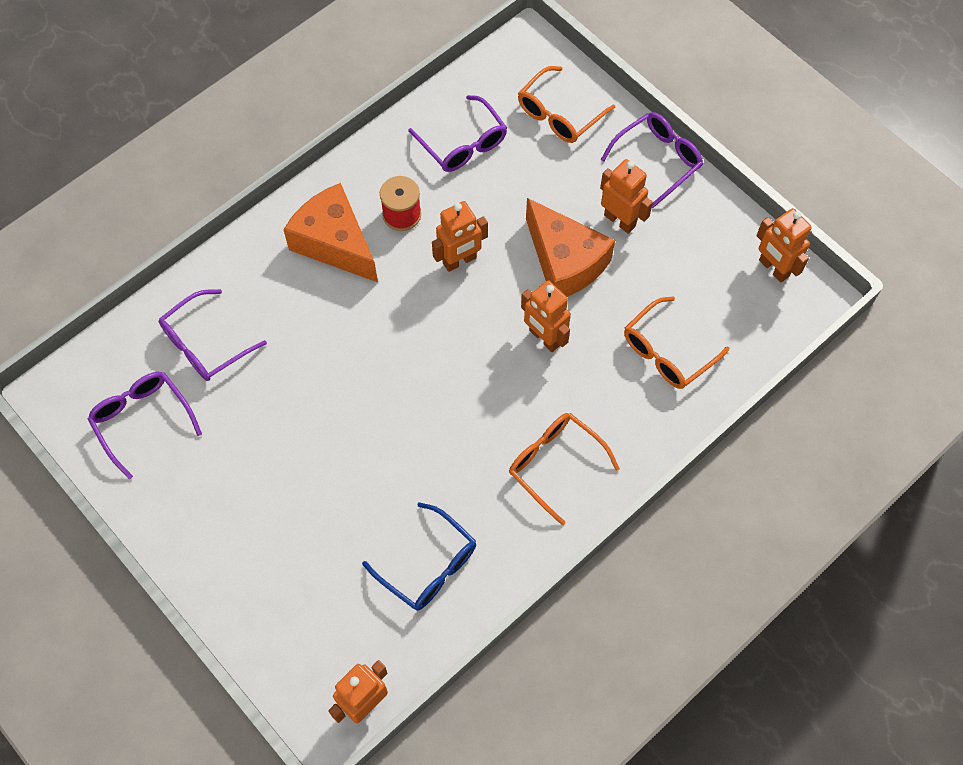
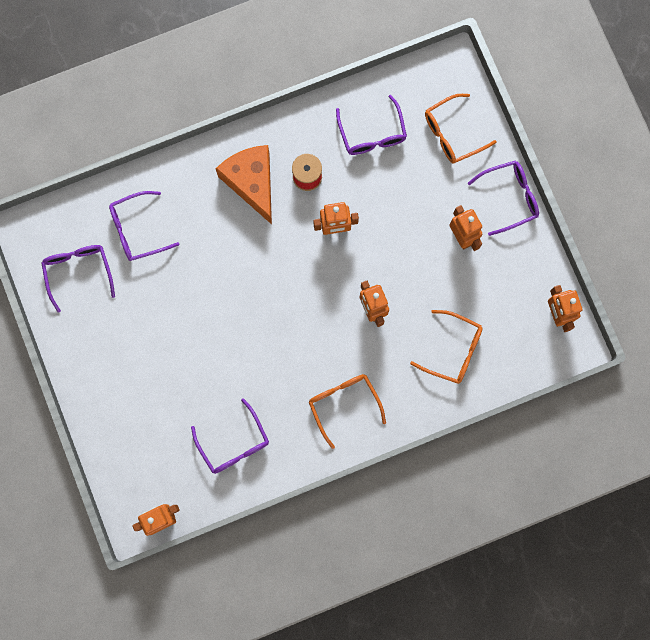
camera: 20 degrees right, 15 degrees up
(429, 566) = (234, 444): blue glasses -> purple glasses
(565, 262) = (409, 255): orange cheese -> none
(667, 352) = (453, 350): orange glasses -> orange glasses turned 135 degrees counterclockwise

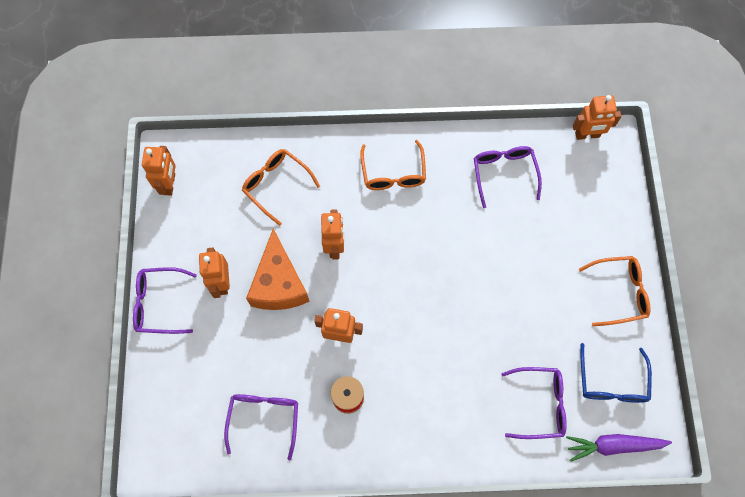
camera: 160 degrees left, 10 degrees down
(64, 217) = (613, 445): none -> purple carrot
(78, 272) = (611, 382): purple glasses -> blue glasses
(252, 182) = (406, 412): orange cheese -> orange cheese (279, 284)
(452, 134) = (184, 388): orange glasses -> orange glasses (619, 292)

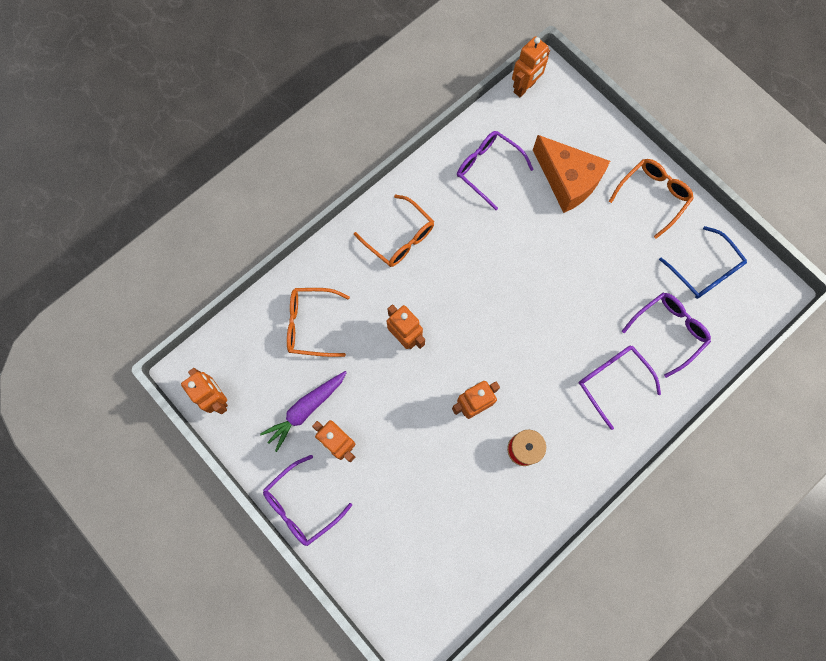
camera: 40 degrees left, 5 degrees up
(264, 418) = (473, 523): purple glasses -> purple glasses (612, 381)
(279, 284) = (387, 405): orange cheese -> orange cheese (567, 180)
(613, 445) = (745, 318): purple carrot -> purple carrot (306, 409)

